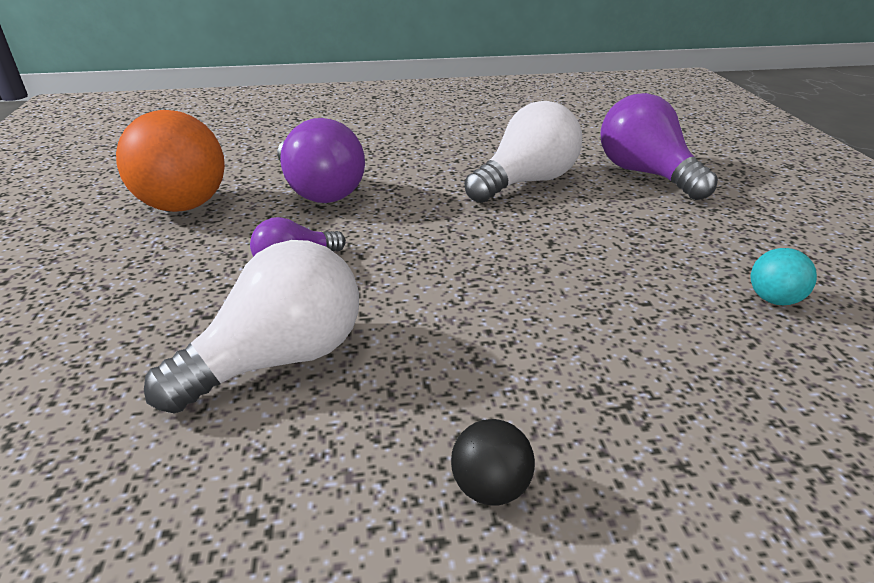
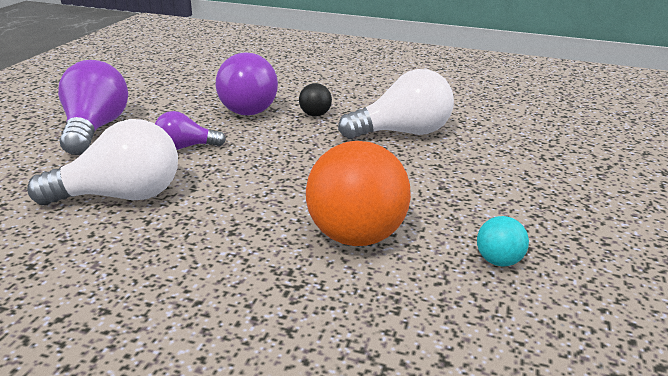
camera: 25 degrees right, 5 degrees down
(184, 206) = (157, 98): orange ball -> orange ball (355, 236)
(490, 487) = (160, 297): black ball -> black ball (315, 115)
(645, 174) = (512, 148): purple light bulb -> purple light bulb (95, 129)

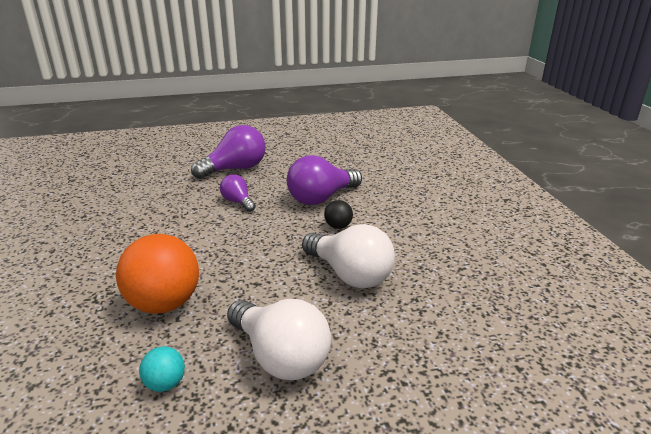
camera: 60 degrees right, 0 degrees up
(121, 196) = (162, 209): white light bulb -> white light bulb (280, 356)

